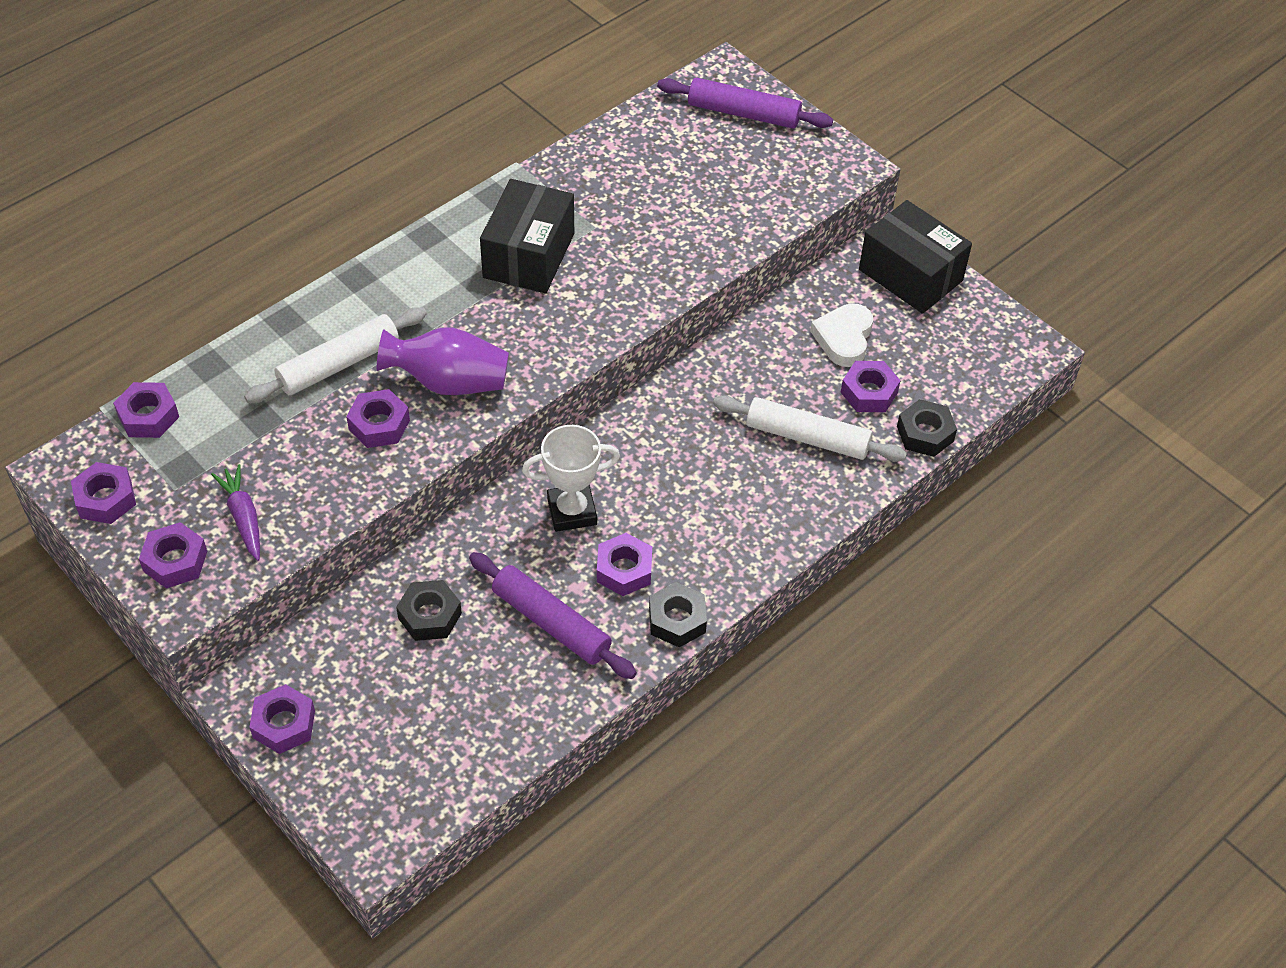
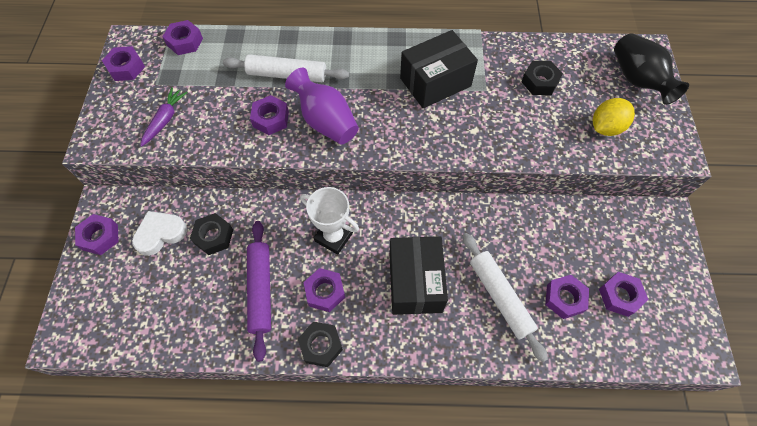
camera: 45 degrees right, 10 degrees up
(175, 561) = (116, 119): purple nut -> purple nut (619, 296)
(743, 113) = (637, 80): purple rolling pin -> black vase
(758, 185) = (605, 127): none -> yellow lemon
(844, 338) = (580, 253): white heart -> white heart (160, 234)
(910, 275) = (661, 245): black box -> black box (415, 282)
(925, 434) = (575, 353): black nut -> black nut (540, 82)

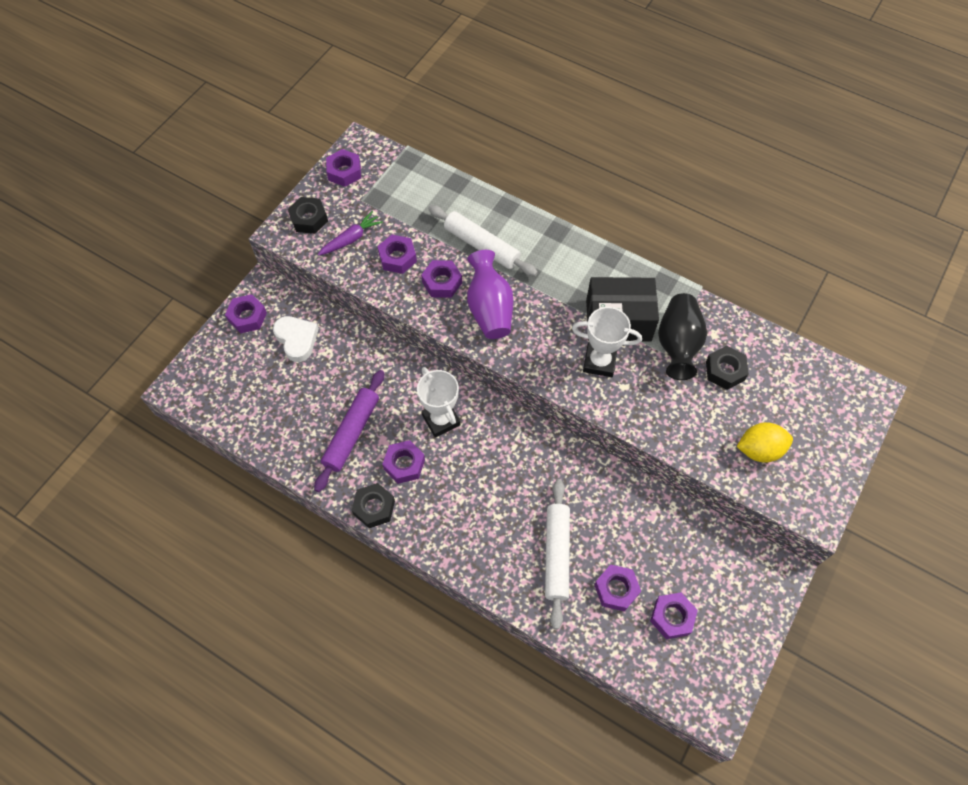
camera: 30 degrees right, 0 degrees up
(160, 234) = (297, 339): white heart -> white heart turned 60 degrees clockwise
(185, 42) = (408, 169): purple nut -> purple nut (397, 258)
(214, 236) = (339, 365): black nut -> black nut (309, 219)
(415, 282) = (488, 499): black box -> none
(442, 120) = (599, 362): none -> white trophy
(637, 80) = (832, 419): black vase -> black vase (677, 345)

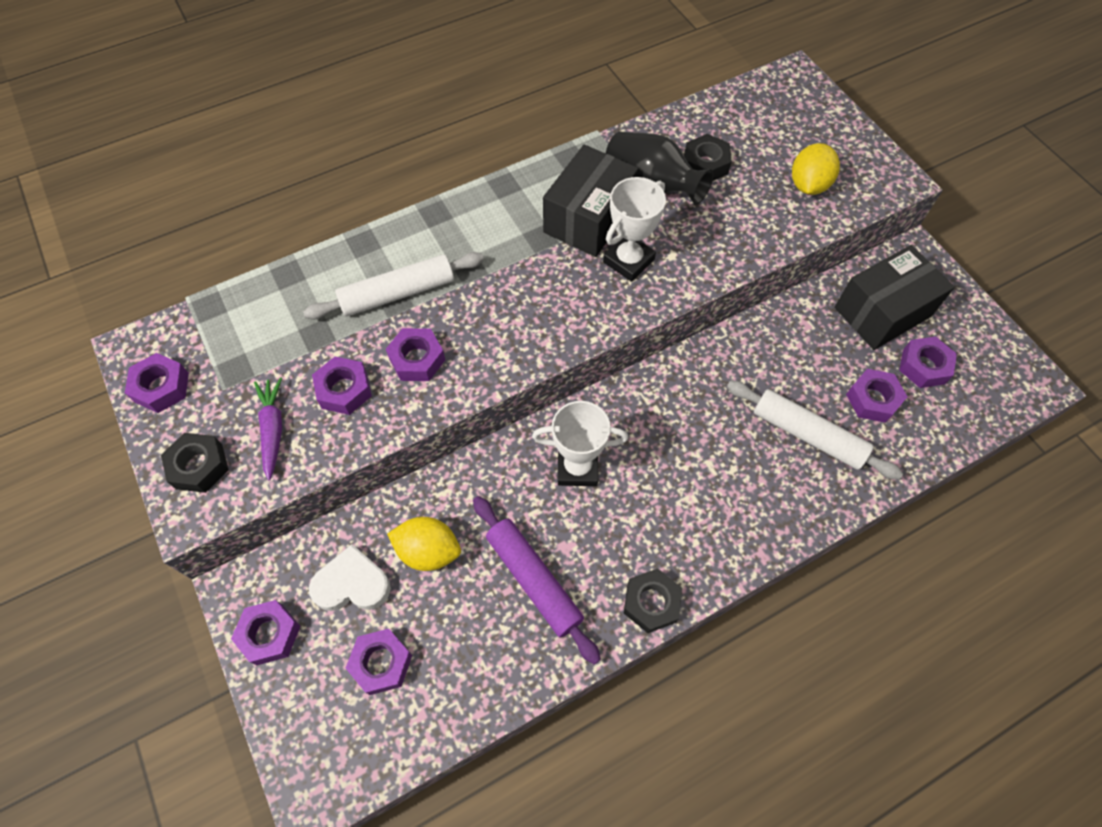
camera: 60 degrees left, 0 degrees up
(338, 367) = (428, 551): none -> yellow lemon
(404, 464) = (612, 538): purple nut -> purple nut (381, 663)
(489, 309) = (489, 328): purple vase -> none
(703, 567) = (882, 312): none -> black box

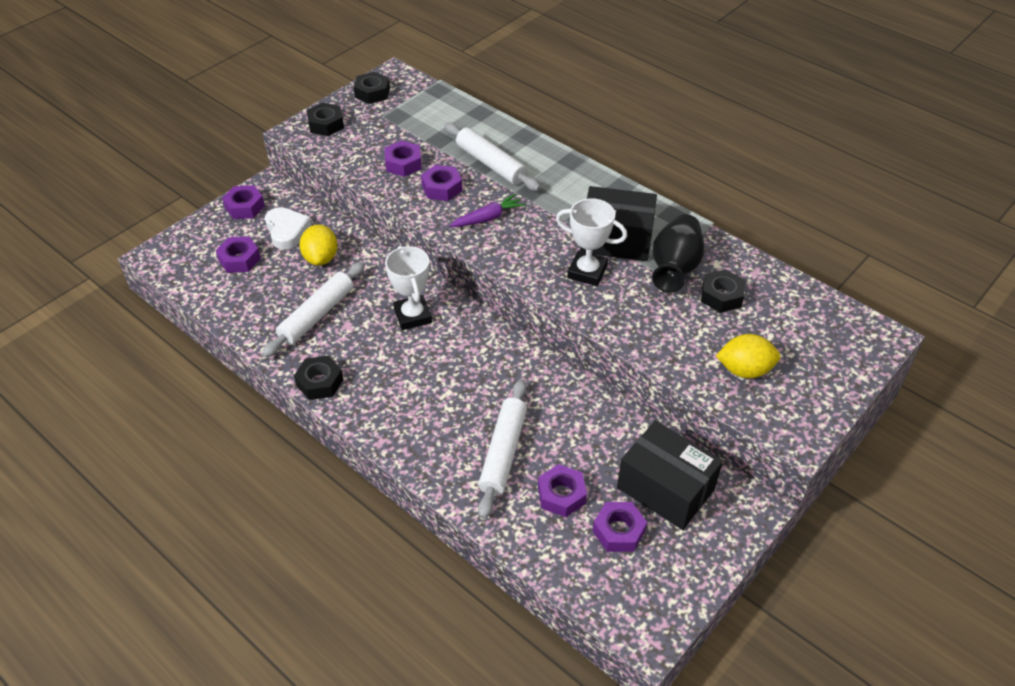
camera: 70 degrees right, 15 degrees down
(162, 387) = (372, 93): purple nut -> black nut
(273, 430) = (362, 144): purple carrot -> purple carrot (488, 218)
(533, 580) = (317, 315): purple rolling pin -> white rolling pin

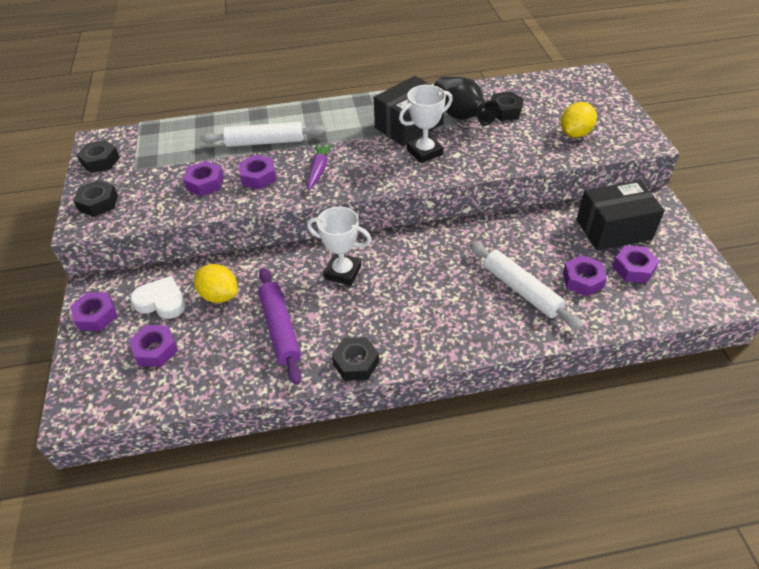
camera: 50 degrees left, 0 degrees up
(317, 315) = (280, 329): white rolling pin -> purple rolling pin

